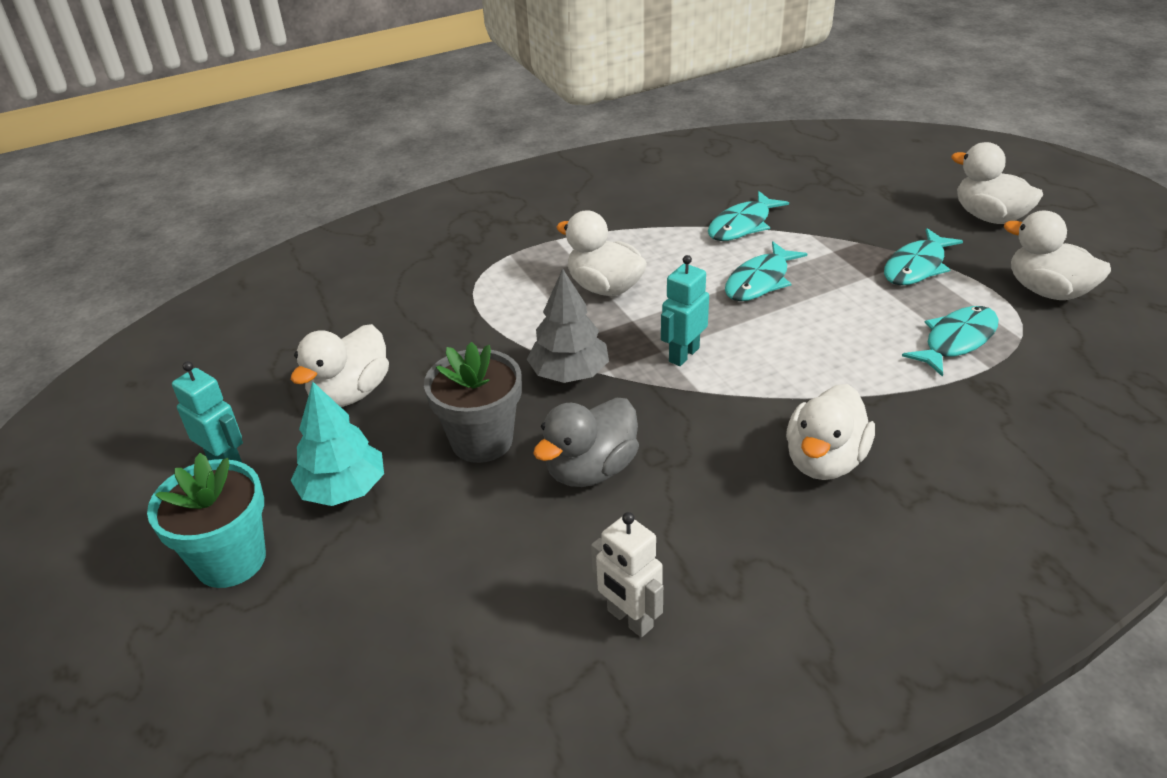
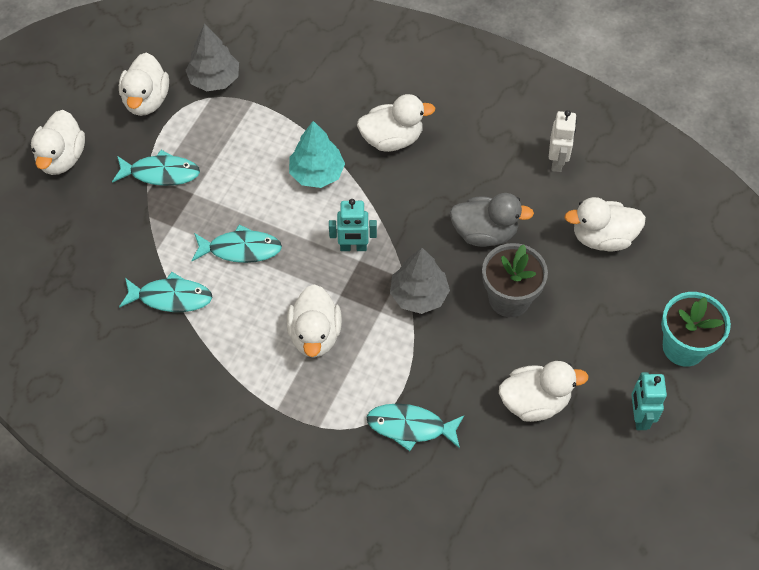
camera: 130 degrees left, 20 degrees up
(343, 489) = (600, 337): turquoise tree -> turquoise tree (317, 173)
(457, 585) = (602, 238): none -> white duck
(956, 341) = (236, 124): turquoise fish -> turquoise fish (410, 427)
(1054, 351) = (214, 79): none -> grey tree

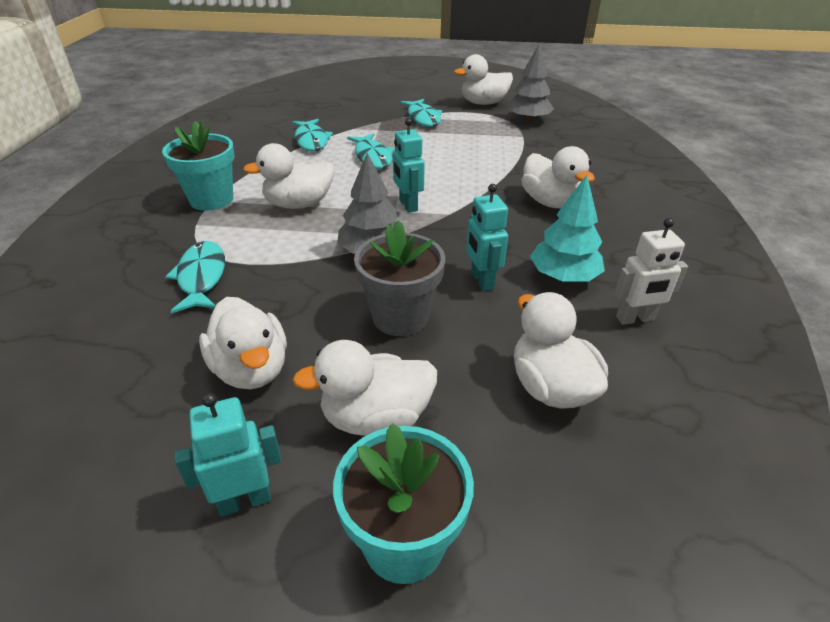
camera: 70 degrees right, 20 degrees down
(62, 158) = (410, 89): white duck -> white duck (376, 417)
(273, 410) = (211, 199): none -> turquoise flower pot
(317, 173) = (476, 174): turquoise tree -> turquoise tree (563, 276)
(484, 233) = (481, 280): grey duck -> turquoise robot

